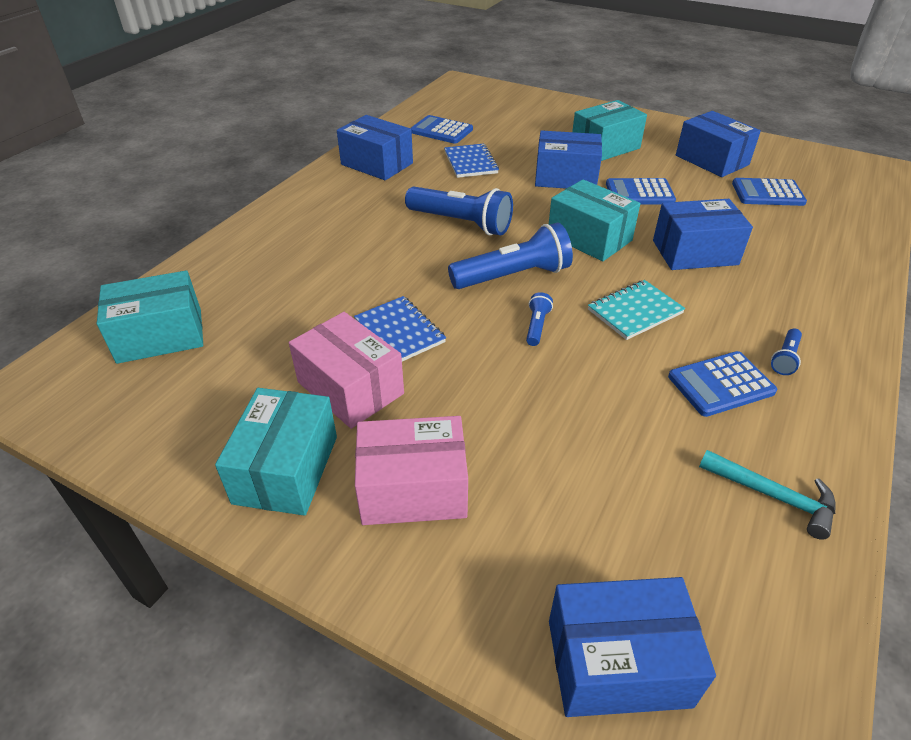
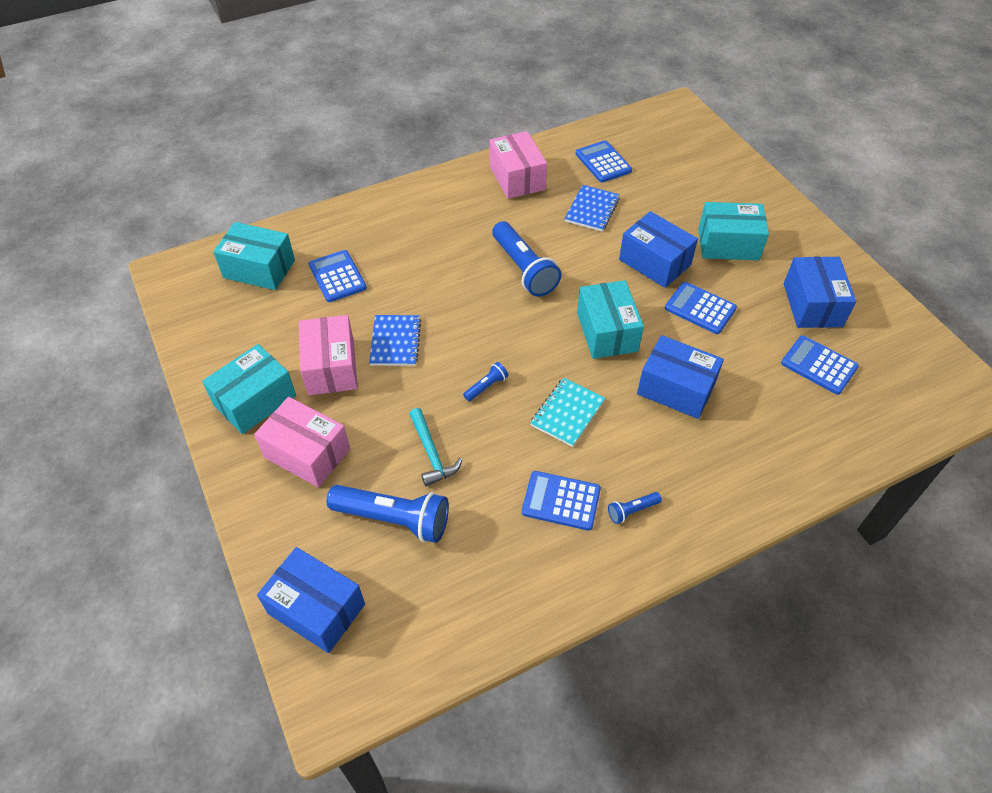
camera: 35 degrees right, 10 degrees up
(270, 304) = (337, 276): none -> blue calculator
(377, 164) = (517, 178): blue box -> pink box
(513, 276) = (513, 337): blue flashlight -> blue flashlight (393, 519)
(635, 311) = (567, 413): turquoise notebook -> turquoise notebook turned 60 degrees counterclockwise
(774, 496) = (502, 589): turquoise hammer -> turquoise hammer (432, 454)

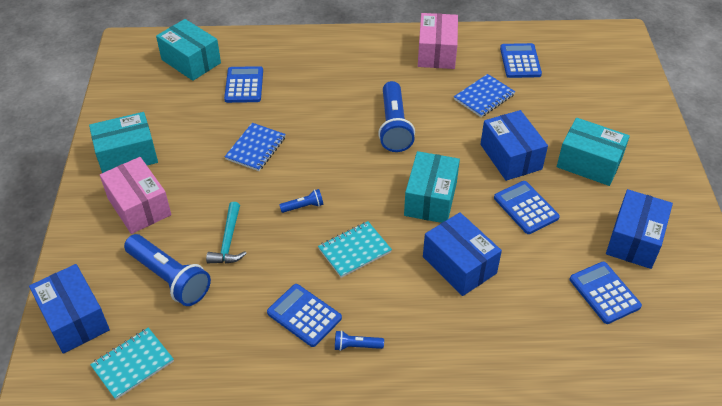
camera: 25 degrees right, 5 degrees down
(331, 367) = (196, 150): pink box -> none
(415, 630) = (133, 364): none -> turquoise notebook

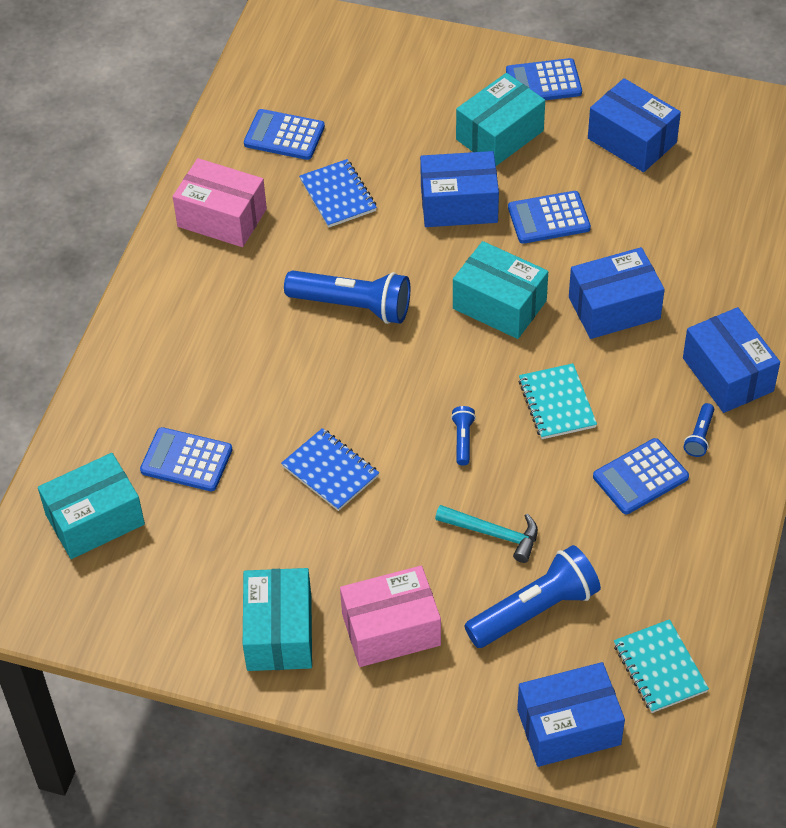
camera: 70 degrees left, 5 degrees up
(426, 353) = (728, 374): none -> blue box
(604, 293) = (696, 193): blue calculator -> blue calculator (543, 82)

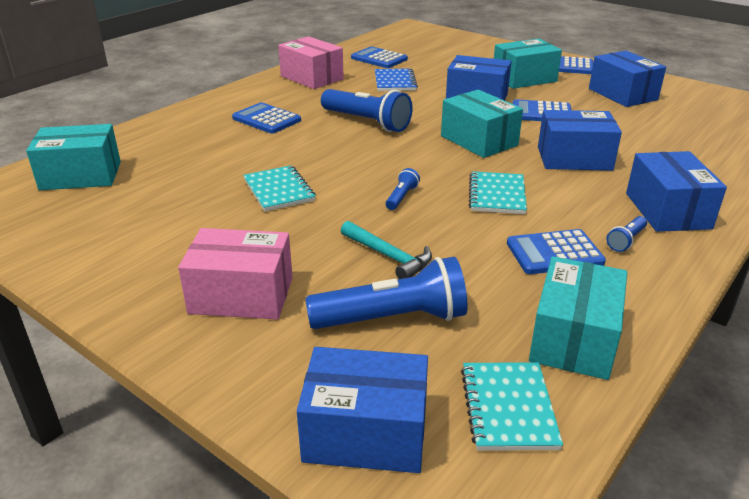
camera: 20 degrees right, 20 degrees down
(186, 460) = (178, 163): blue calculator -> blue calculator (266, 119)
(279, 632) = (142, 271): turquoise box -> turquoise box (573, 339)
(330, 471) = (279, 190): blue notebook -> turquoise notebook

